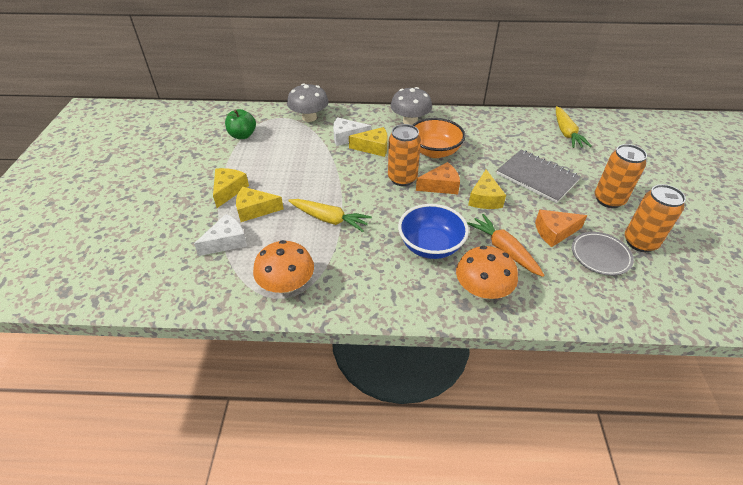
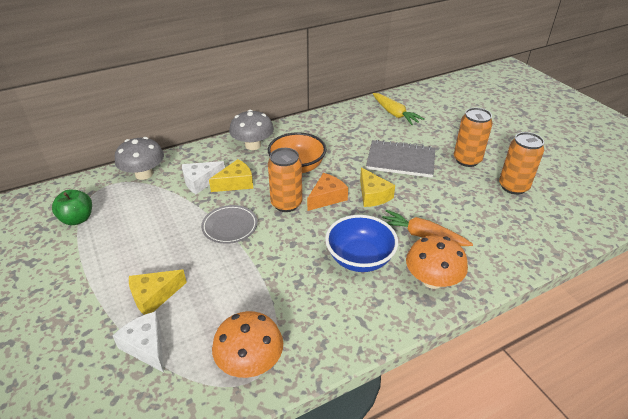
camera: 30 degrees left, 5 degrees down
(227, 241) = (146, 346): white cheese -> white cheese turned 60 degrees counterclockwise
(229, 190) = (106, 287): yellow cheese -> none
(329, 219) = (244, 273): yellow carrot -> none
(554, 232) = (449, 203): orange cheese -> none
(600, 255) = (495, 209): grey plate -> grey plate (230, 226)

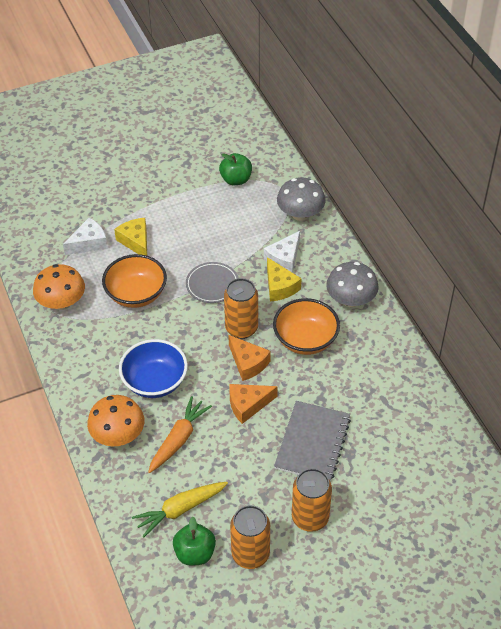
camera: 95 degrees right, 10 degrees up
(200, 182) = (284, 258): white cheese -> white cheese turned 120 degrees counterclockwise
(240, 286) = (136, 294): none -> orange bowl
(373, 195) = (248, 405): yellow cheese -> orange cheese
(394, 114) = (427, 456): yellow carrot -> yellow carrot (180, 509)
(530, 216) = (195, 553): none -> green apple

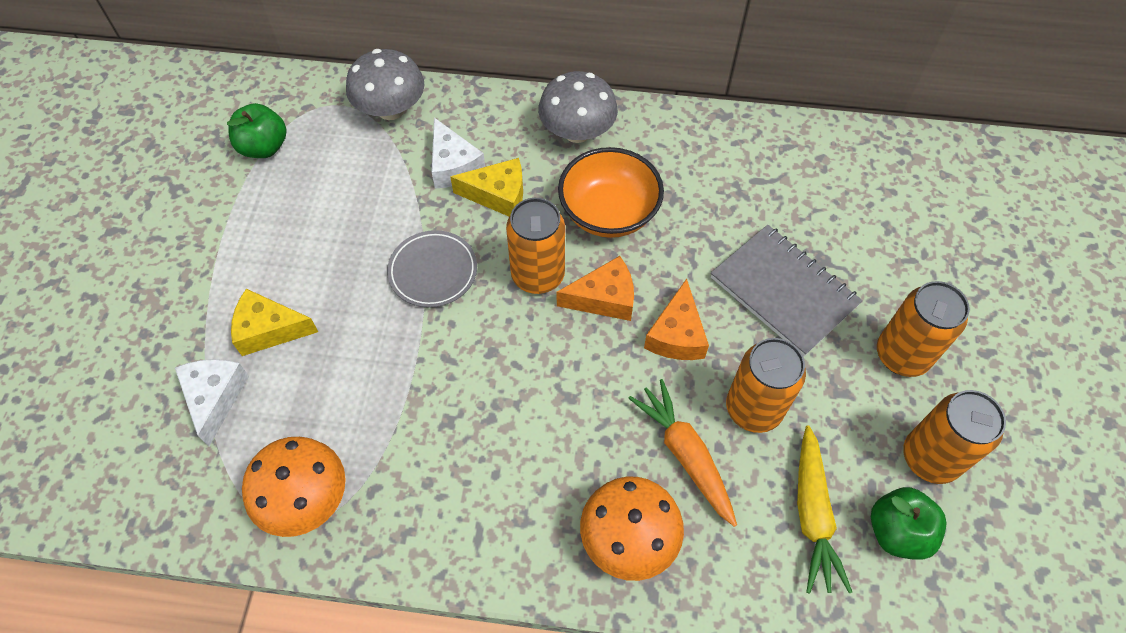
camera: 60 degrees left, 10 degrees up
(136, 294) = (374, 380): orange bowl -> none
(155, 382) = (560, 435): blue bowl -> none
(226, 458) = (753, 409): none -> orange can

